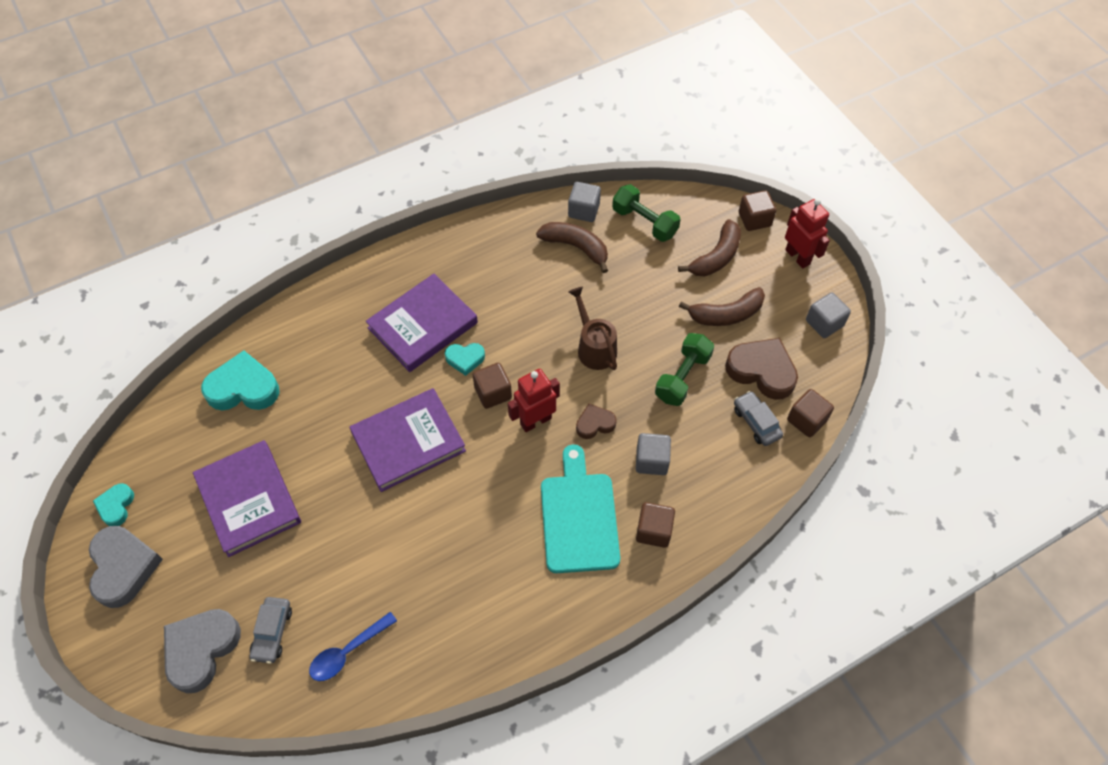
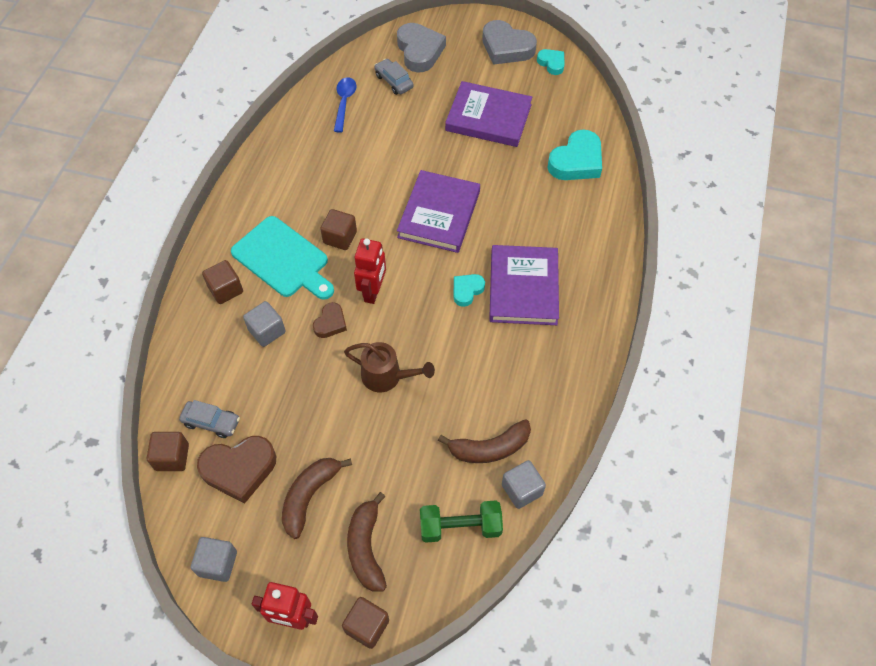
camera: 135 degrees right, 0 degrees up
(493, 393) = (422, 285): brown cube -> brown cube (340, 237)
(682, 377) = (298, 410): green dumbbell -> none

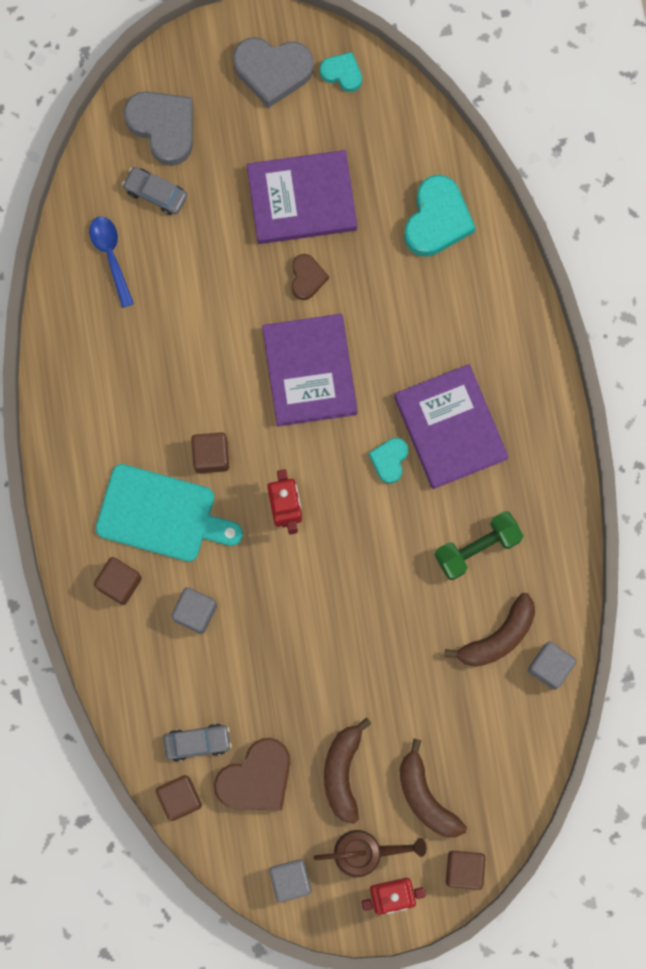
camera: 25 degrees left, 20 degrees up
(330, 323) = (259, 570): brown heart -> brown heart (307, 278)
(387, 376) = (354, 605): brown watering can -> brown watering can (366, 852)
(460, 526) = (506, 733): green dumbbell -> green dumbbell (477, 548)

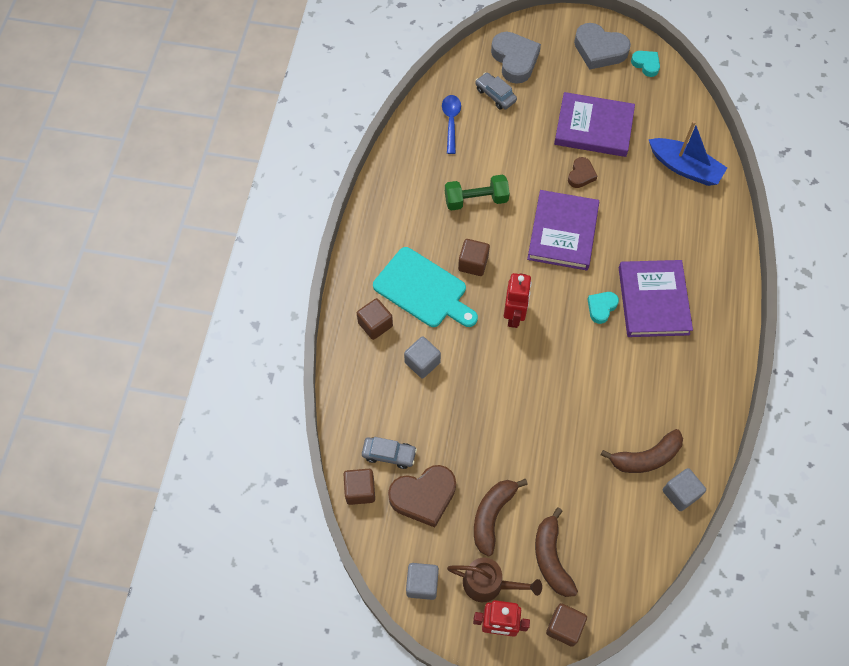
camera: 20 degrees right, 15 degrees down
(437, 220) = (684, 168): turquoise heart -> blue boat
(477, 548) = (649, 388): green dumbbell -> green dumbbell (476, 200)

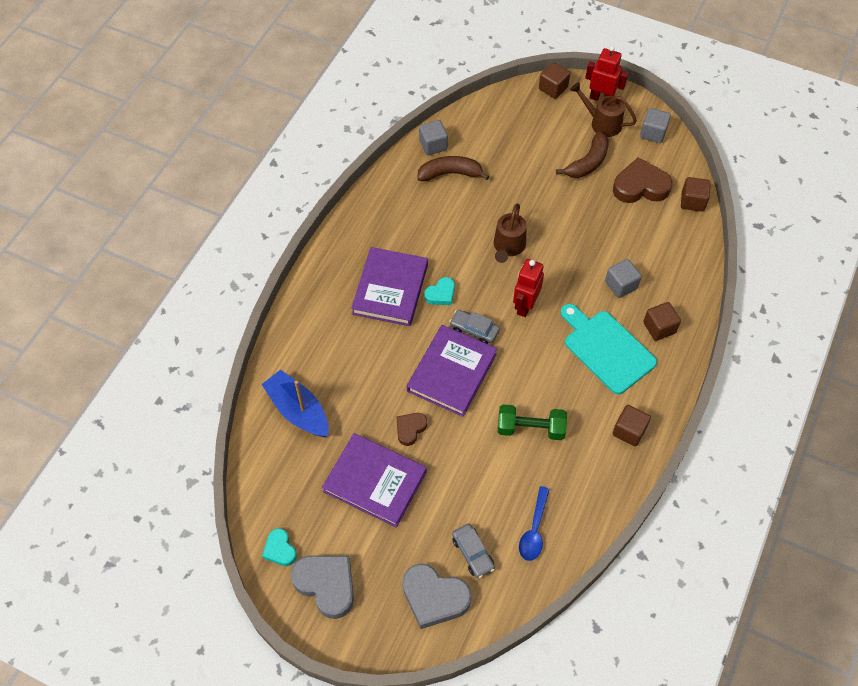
camera: 165 degrees left, 5 degrees down
(389, 454) = (664, 221): grey car -> grey car (474, 330)
(473, 263) = (551, 363): brown cube -> brown cube (629, 431)
(515, 60) = (434, 597): grey heart -> grey heart turned 60 degrees counterclockwise
(551, 378) = (508, 247): none -> brown watering can
(551, 558) = (549, 128): brown banana -> none

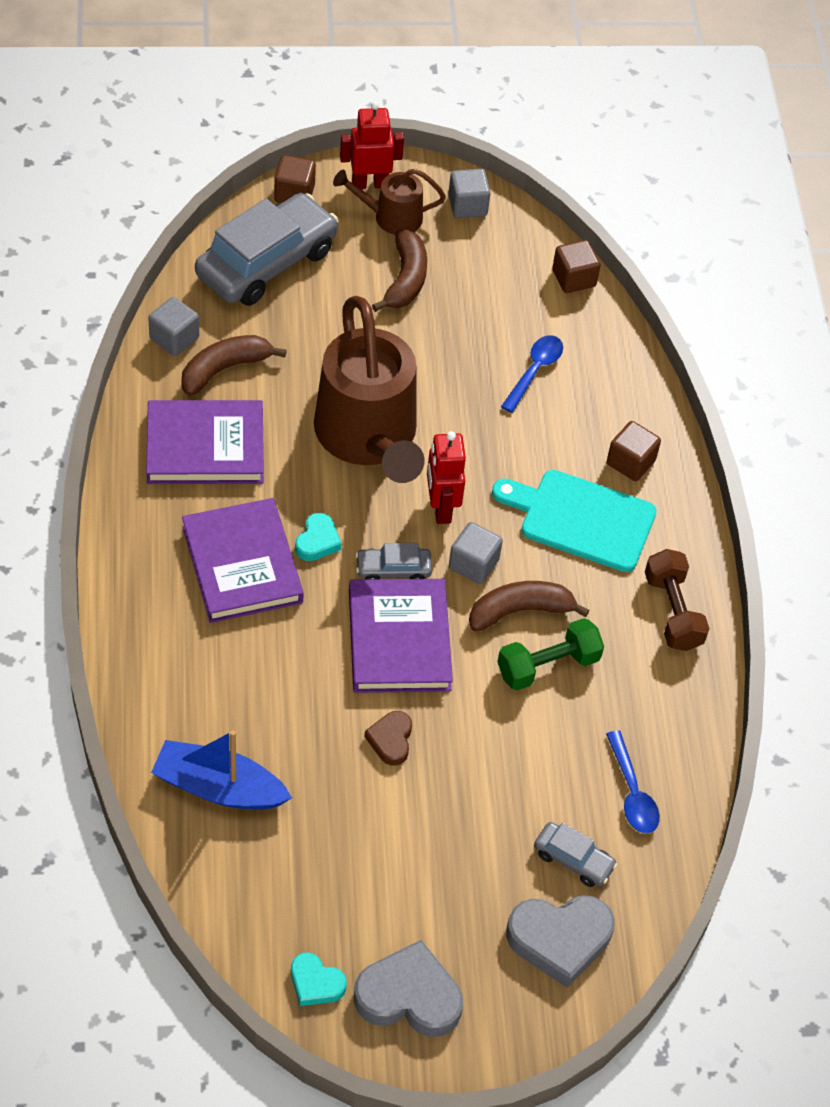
camera: 35 degrees left, 5 degrees down
(375, 481) = (387, 831): purple book -> purple book (205, 447)
(508, 247) = (369, 439): brown watering can -> brown watering can, size x2.03
(512, 122) = (266, 262): none -> grey car
(534, 388) = (520, 611): none -> brown banana
(621, 285) = (549, 427): grey cube -> grey cube (473, 564)
(629, 431) = (672, 611): brown cube -> brown dumbbell
(633, 247) = (534, 371): none -> blue spoon
(640, 186) = (494, 285): brown heart -> none

